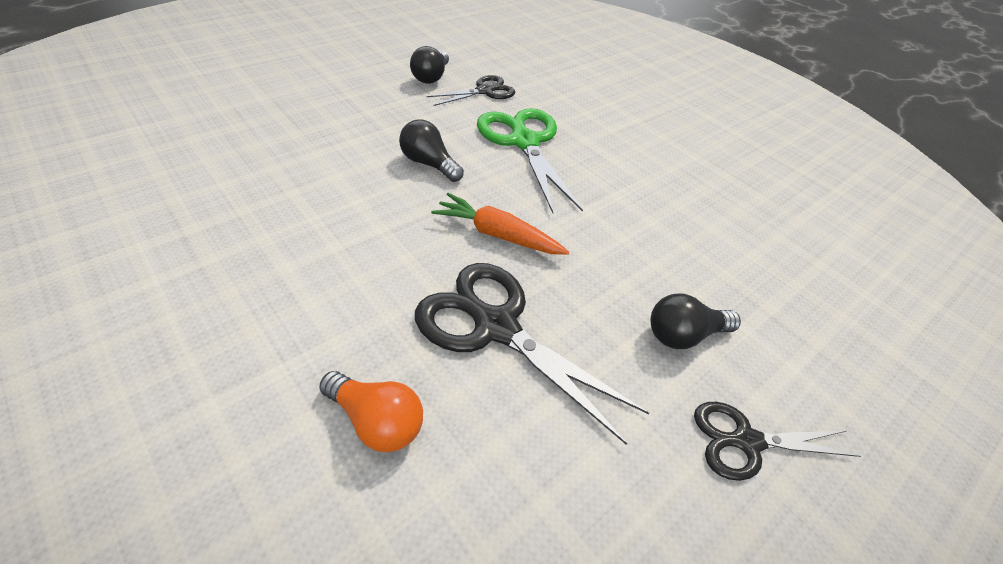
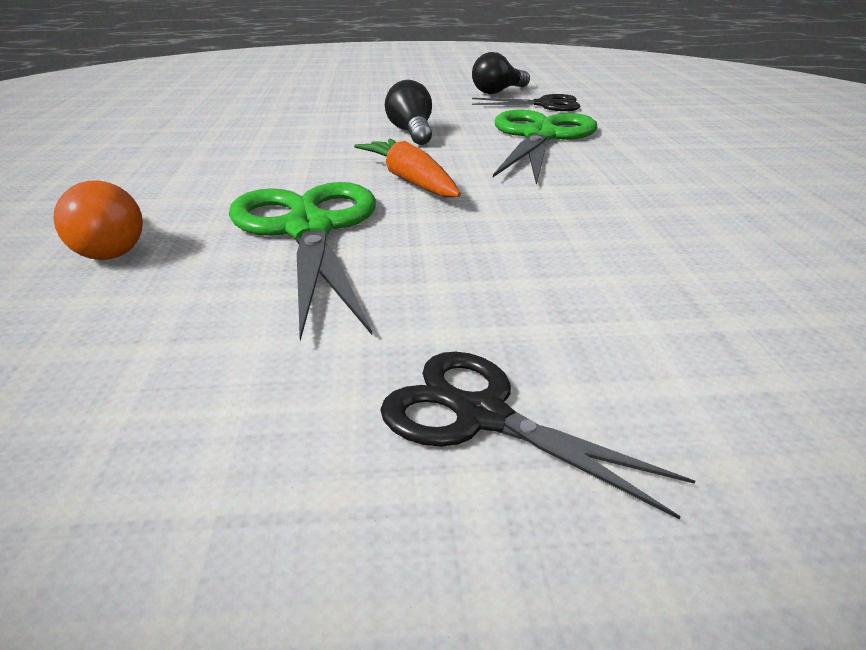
camera: 40 degrees right, 15 degrees down
(495, 326) = (308, 229): black scissors -> green scissors
(683, 335) = (531, 300): black light bulb -> none

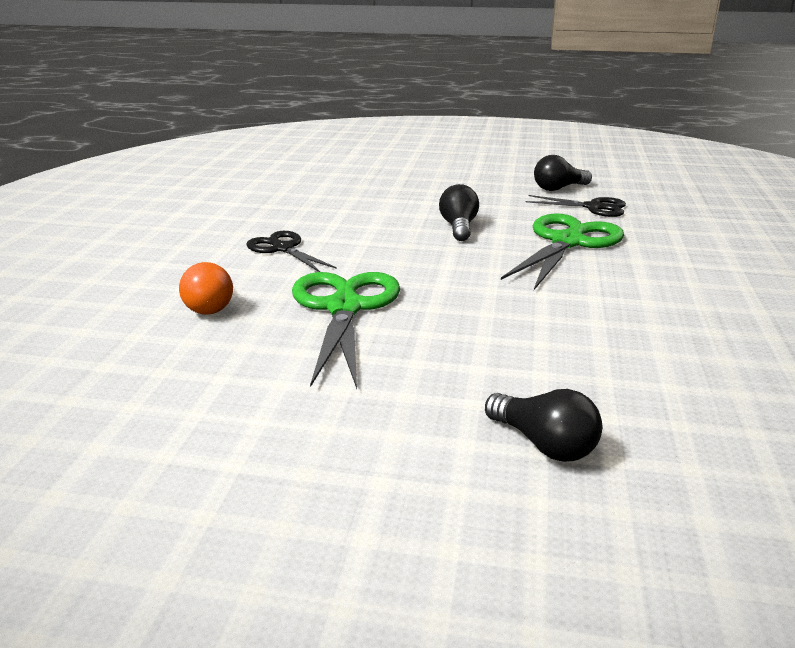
camera: 15 degrees right, 5 degrees down
(410, 181) = (436, 274): orange carrot -> none
(480, 415) = (402, 448): black scissors -> black scissors (282, 248)
(676, 373) = (544, 444): none -> black light bulb

